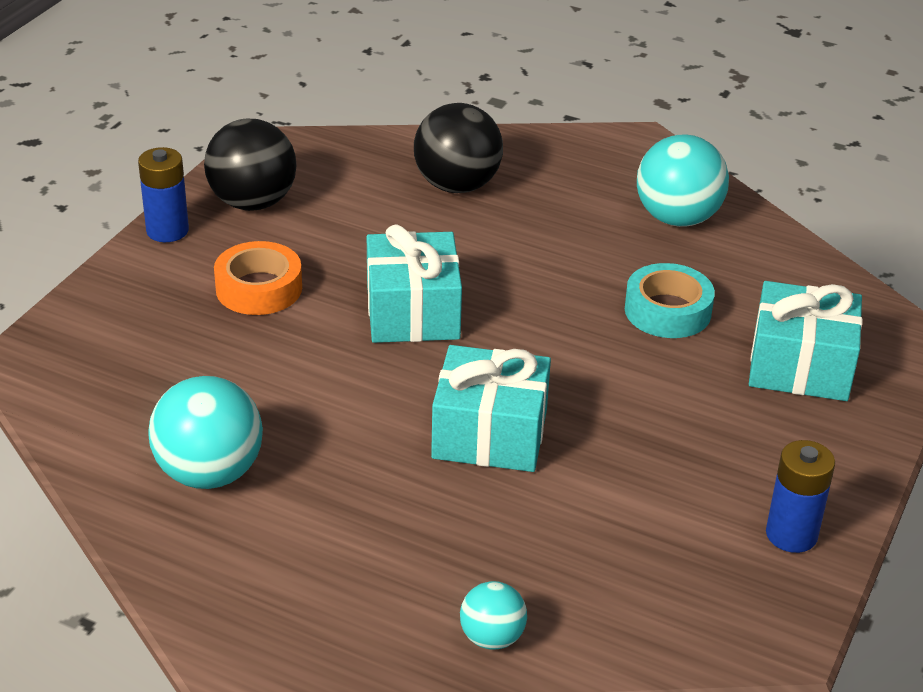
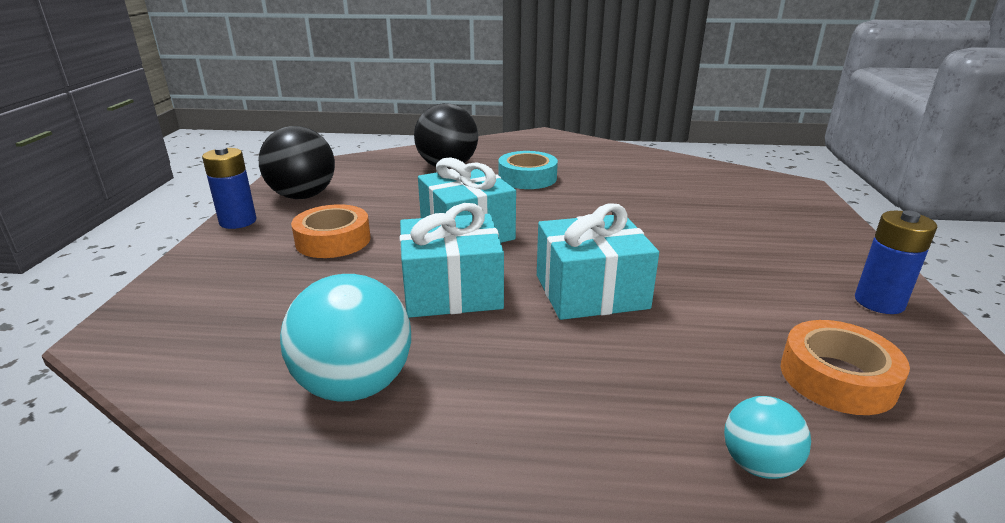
camera: 20 degrees left, 10 degrees down
(644, 594) = (837, 377): none -> orange tape
(667, 311) = (641, 198): turquoise tape -> turquoise tape (527, 178)
(677, 218) = (599, 159): turquoise ball -> none
(800, 366) = (753, 208): turquoise gift -> turquoise gift (452, 290)

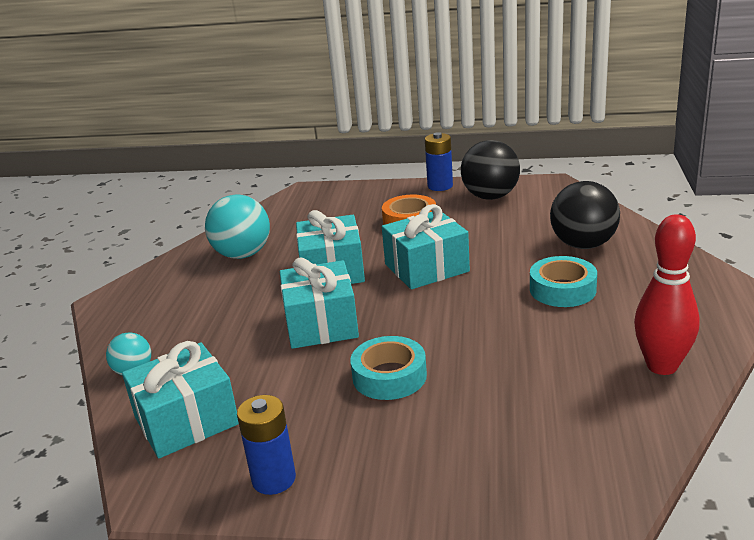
camera: 95 degrees right, 0 degrees up
(636, 159) = (662, 366): none -> red bowling pin
(685, 249) = (389, 376): none -> turquoise tape
(837, 377) = (186, 420): orange tape -> turquoise gift

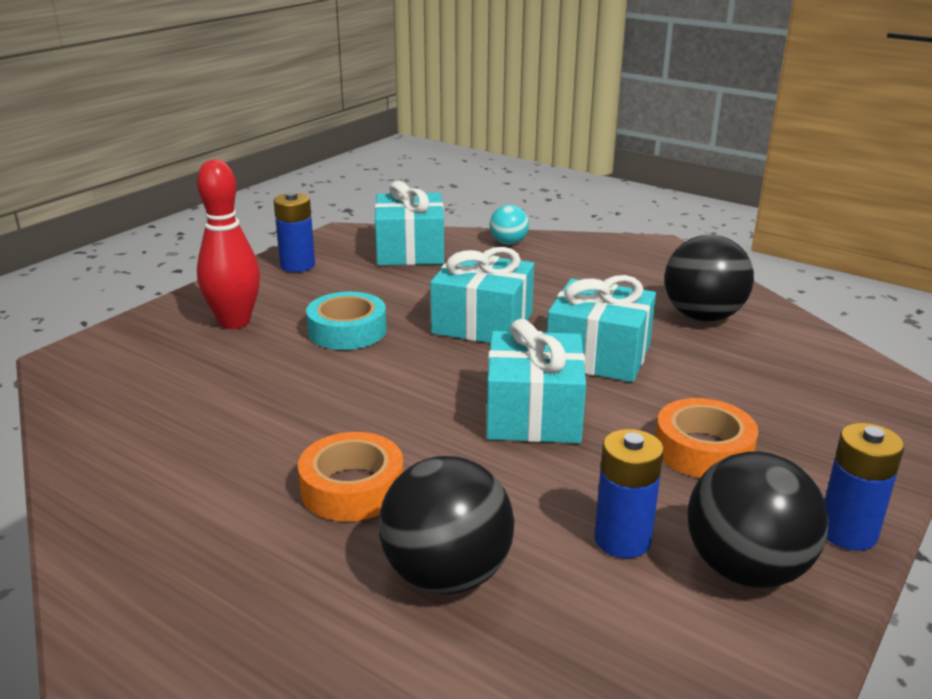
camera: 115 degrees right, 0 degrees up
(242, 254) = (703, 316): turquoise ball -> black ball
(505, 220) = (622, 540): none -> blue battery
(562, 289) = (352, 488): turquoise tape -> orange tape
(662, 366) = (126, 474): red bowling pin -> red bowling pin (234, 322)

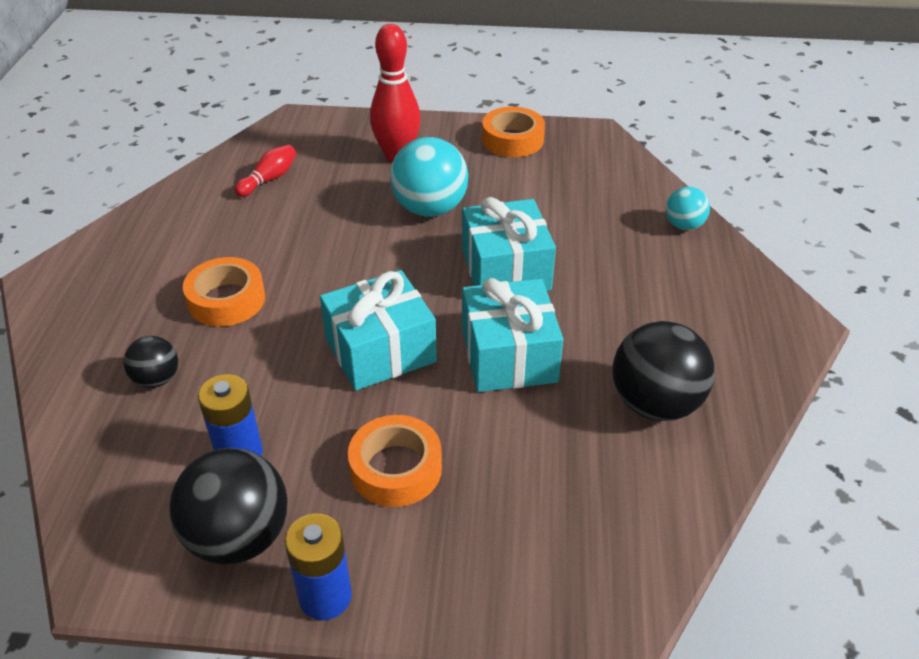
camera: 60 degrees right, 15 degrees up
(159, 404) = (269, 179): none -> red bowling pin
(297, 265) = (512, 140): blue battery -> orange tape
(347, 331) = (430, 209): turquoise tape -> turquoise ball
(410, 251) = (601, 180): turquoise gift -> none
(446, 575) = (157, 379): black ball -> black ball, size x0.54

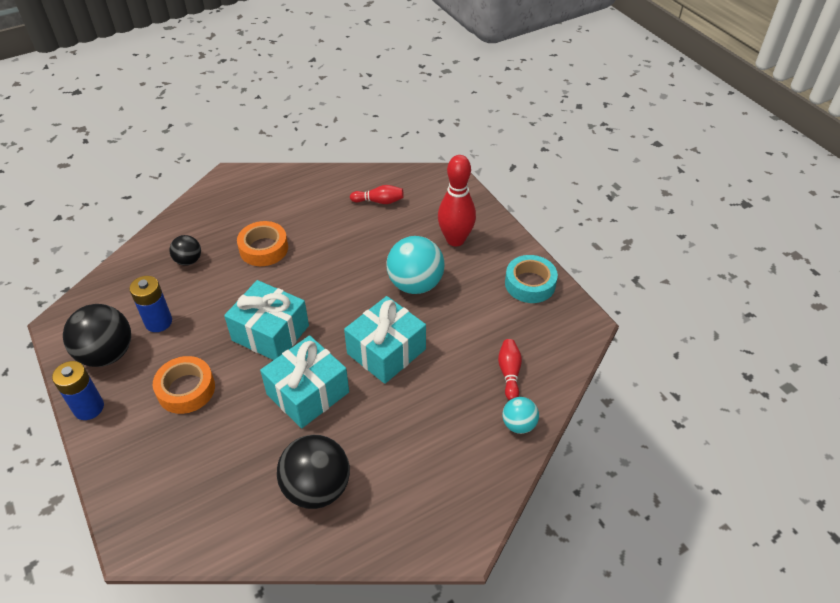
camera: 55 degrees right, 5 degrees up
(512, 140) = (530, 284): orange tape -> turquoise tape
(615, 203) = (509, 373): none -> red bowling pin

